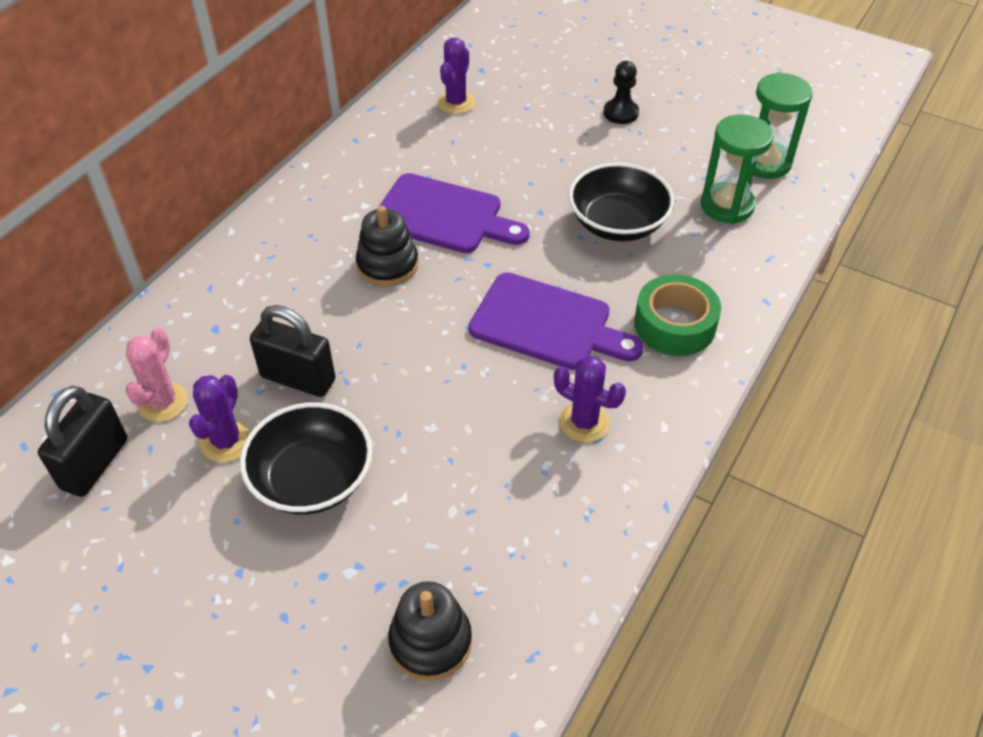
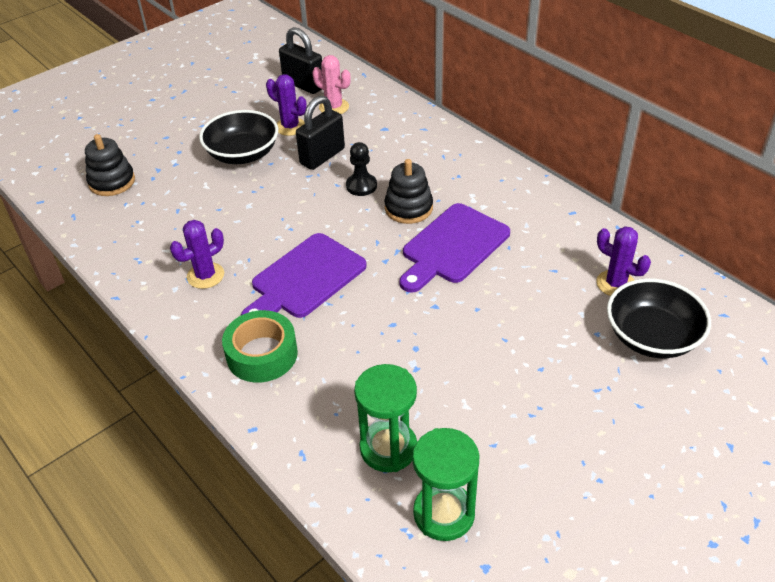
camera: 110 degrees right, 5 degrees down
(617, 223) = (398, 354): black bowl -> black bowl (652, 337)
(620, 113) = (570, 408): black pawn -> black pawn (361, 186)

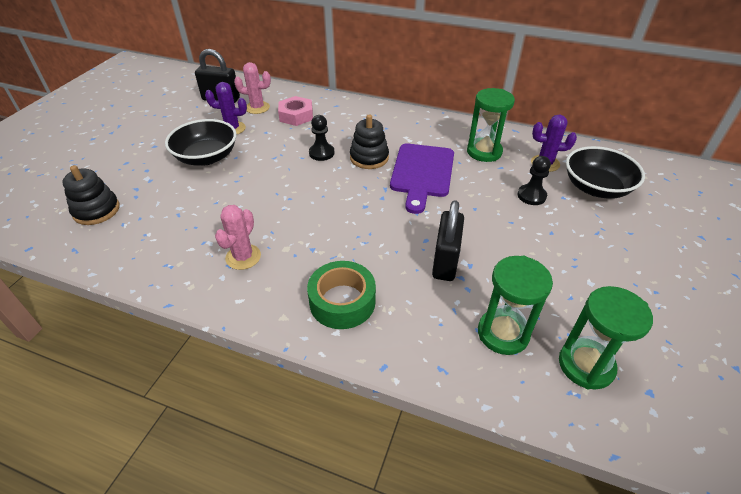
camera: 30 degrees left, 0 degrees up
(205, 276) = (243, 257): purple cactus -> pink cactus
(305, 279) = (331, 231): purple cutting board -> none
(322, 156) = (275, 142): black padlock -> black padlock (445, 262)
(368, 129) = (296, 115): none -> pink nut
(551, 244) = (484, 152): none -> green hourglass
(558, 318) = (531, 196): none -> black pawn

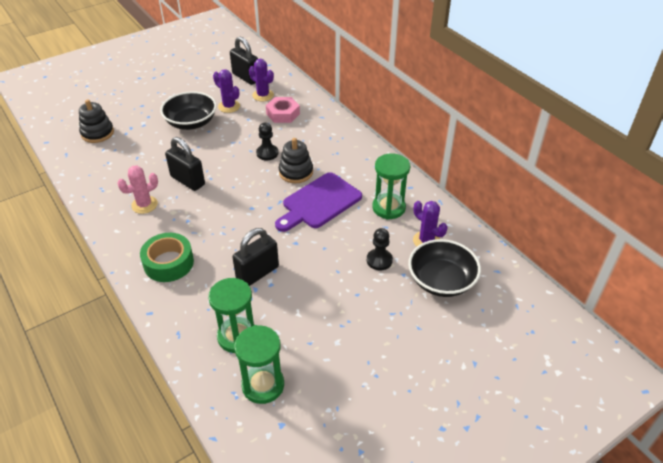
camera: 35 degrees right, 0 degrees up
(257, 108) = (263, 95): pink cactus -> purple cactus
(267, 211) = (187, 181): none -> black padlock

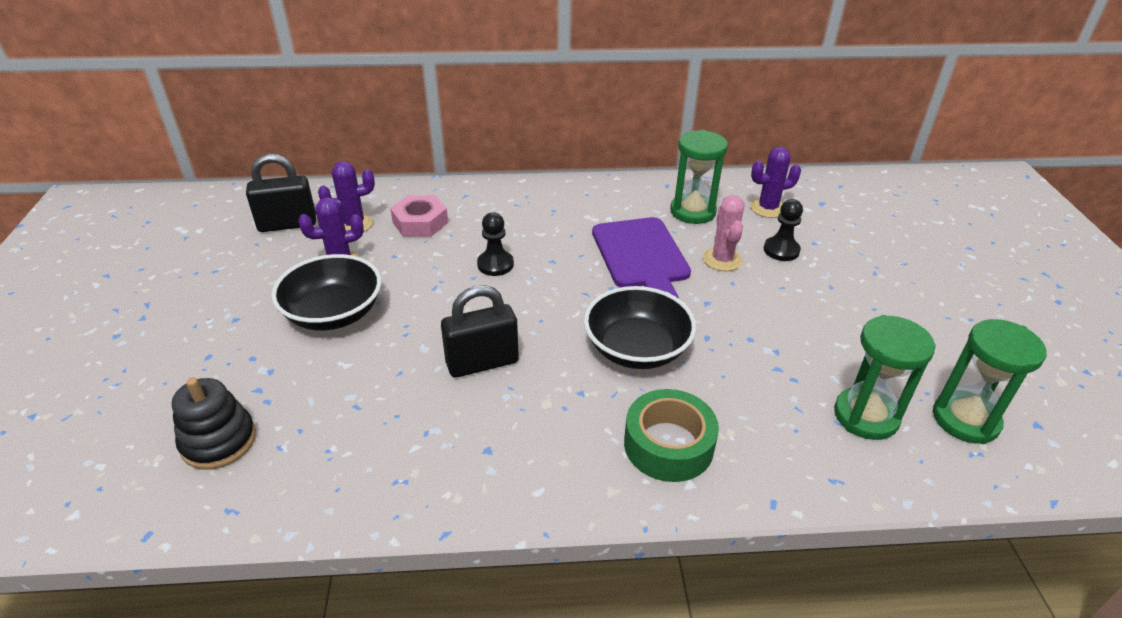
camera: 60 degrees left, 5 degrees down
(144, 205) = (498, 433): pink cactus -> pink cactus (722, 260)
(257, 273) = (747, 356): black padlock -> none
(296, 172) = (562, 254): black stacking toy -> none
(441, 281) = (838, 222): black bowl -> black bowl (636, 349)

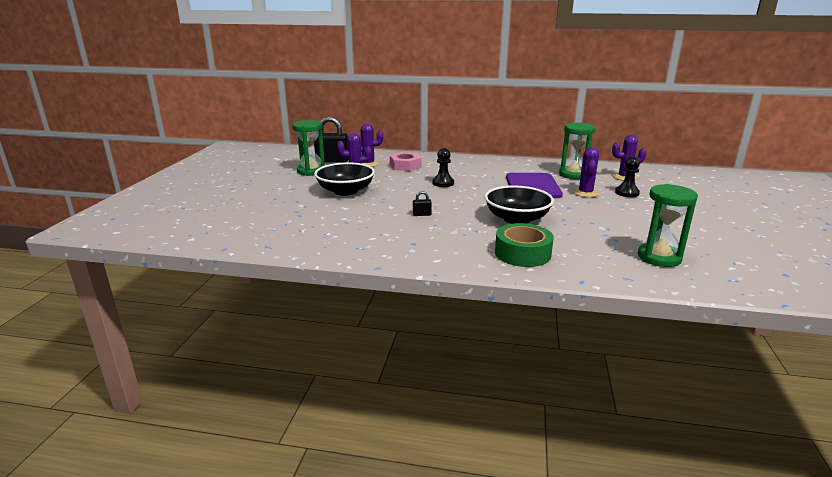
camera: 15 degrees right, 15 degrees down
(219, 441) = (270, 225): black stacking toy -> none
(482, 363) = (422, 214): black padlock -> black padlock, size x0.43
(722, 260) = (585, 193): pink cactus -> purple cactus
(965, 420) = (731, 266): green hourglass -> green hourglass (311, 171)

